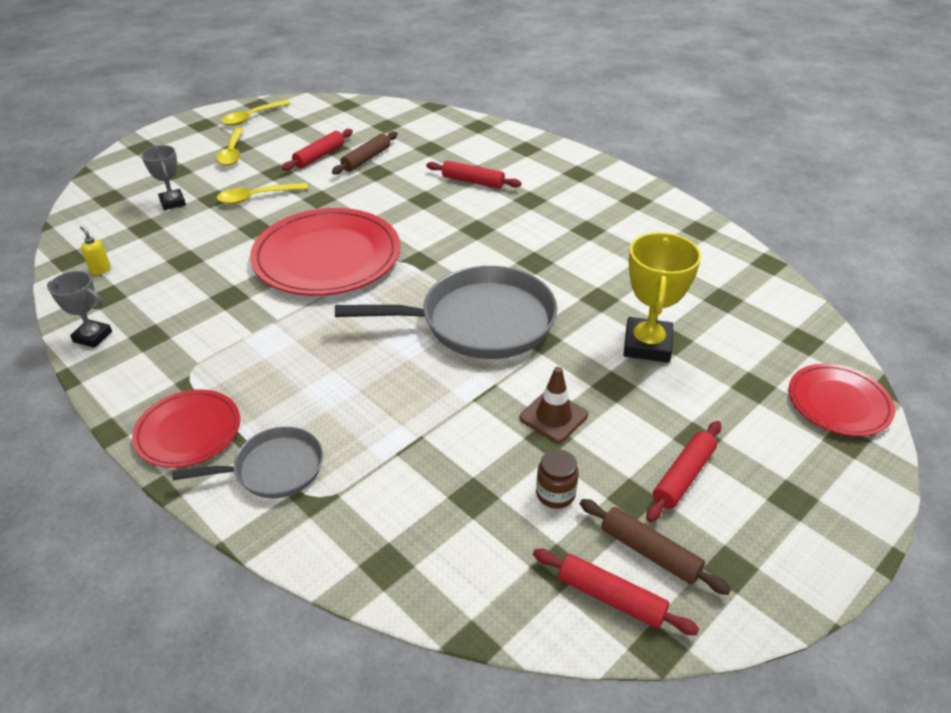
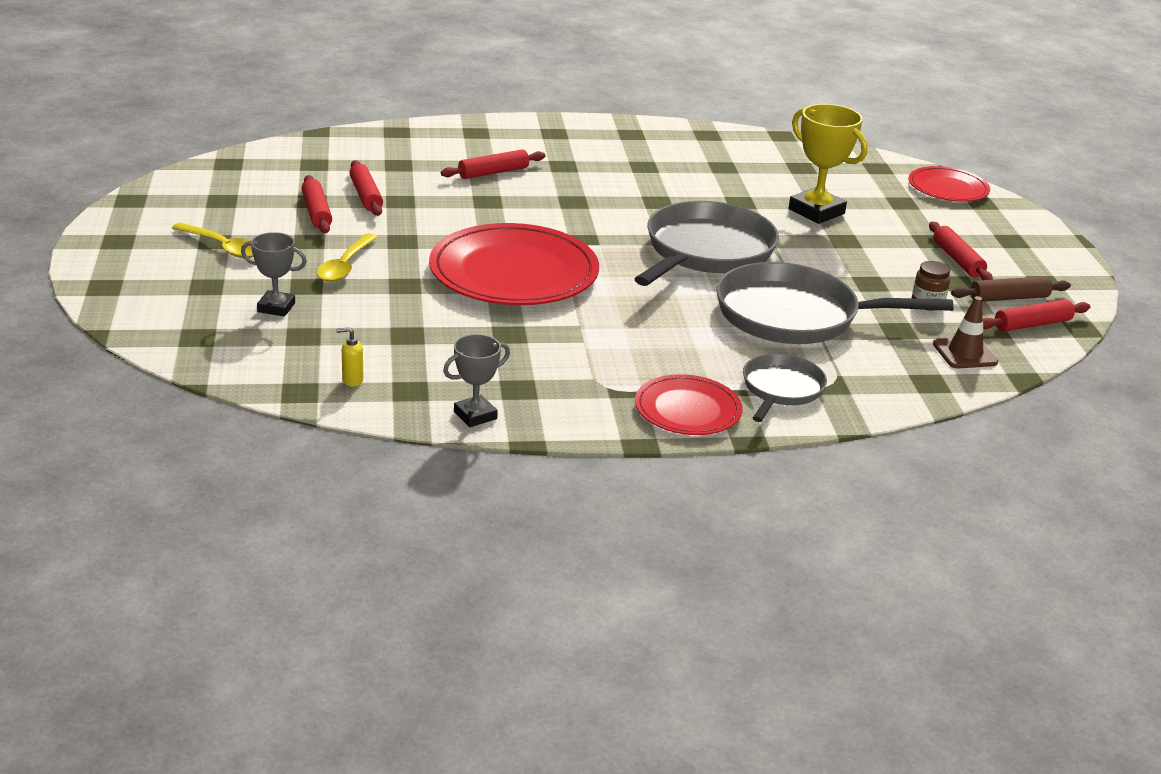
camera: 55 degrees left, 10 degrees down
(252, 117) = (158, 212): yellow spoon -> none
(366, 159) = (366, 196): brown rolling pin -> red rolling pin
(422, 419) = (794, 315): none -> grey pan
(553, 416) = (851, 272): brown traffic cone -> brown traffic cone (965, 353)

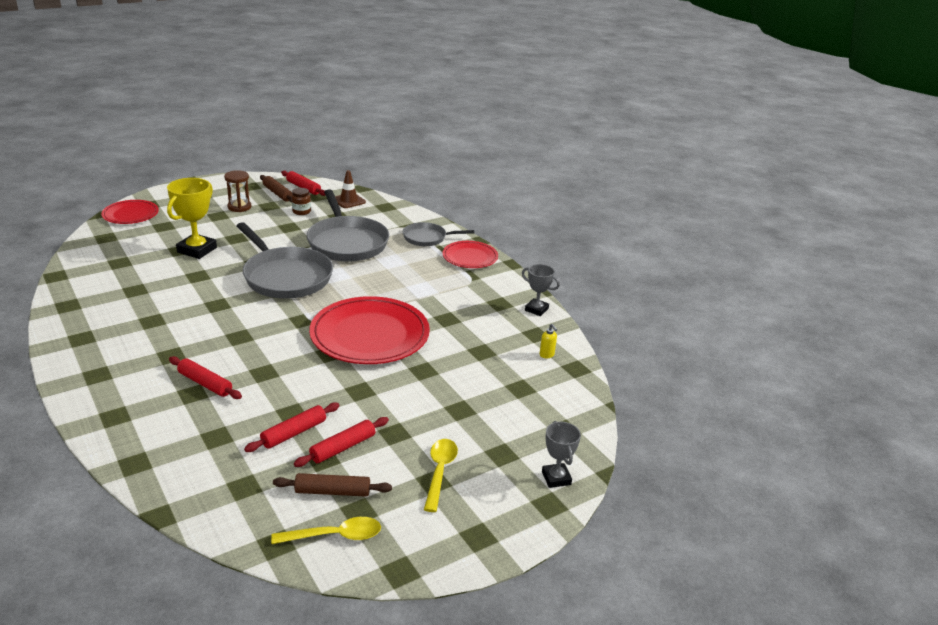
camera: 115 degrees left, 0 degrees up
(260, 195) = (332, 492): none -> brown rolling pin
(276, 307) = (499, 411): grey trophy -> grey trophy (556, 478)
(345, 266) = (418, 403): yellow spoon -> yellow spoon (334, 536)
(706, 251) = (285, 277): grey pan -> grey pan turned 135 degrees counterclockwise
(957, 260) = (239, 207): red rolling pin -> brown hourglass

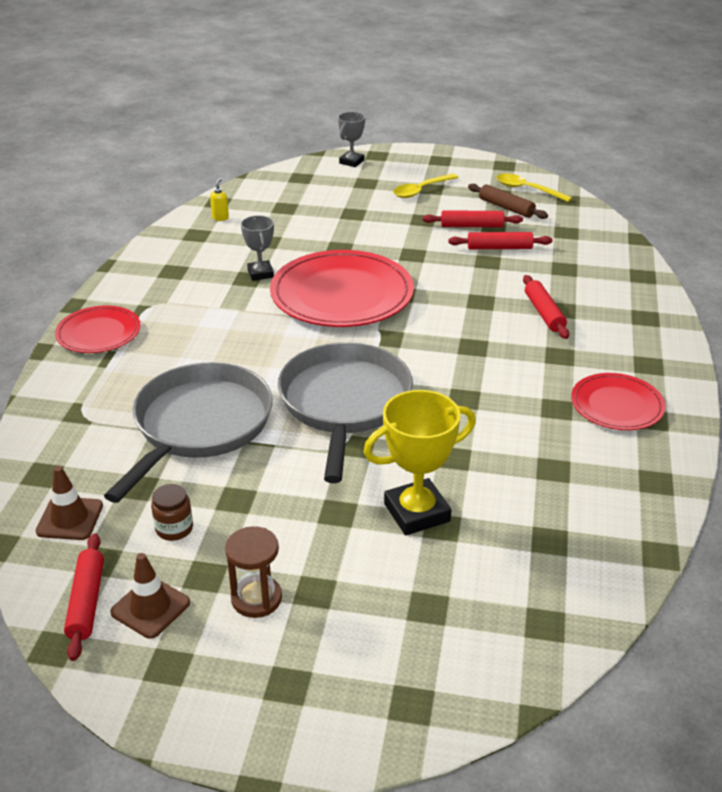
camera: 135 degrees left, 5 degrees up
(130, 214) = (466, 682): red plate -> red plate (617, 405)
(277, 193) = (150, 607): brown rolling pin -> brown traffic cone
(427, 238) = (93, 384): grey pan -> none
(536, 309) = (152, 252): grey trophy -> grey trophy (260, 273)

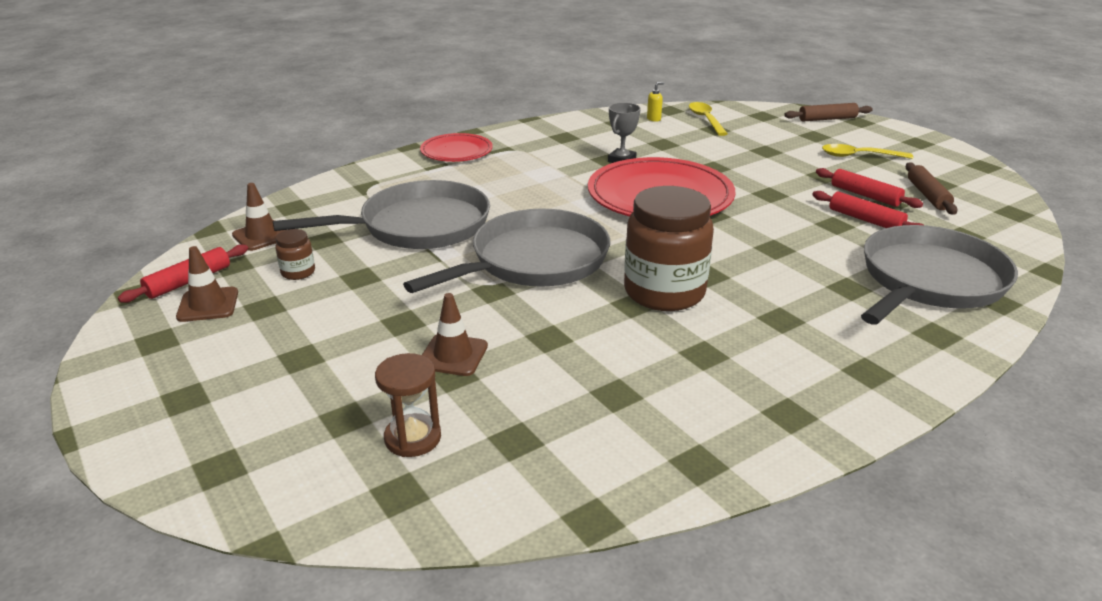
camera: 45 degrees right, 5 degrees down
(256, 598) = (263, 338): brown hourglass -> brown hourglass (413, 438)
(351, 162) = (827, 119): grey trophy -> brown rolling pin
(417, 512) = (453, 355): yellow trophy -> brown traffic cone
(468, 376) = (664, 292): none -> brown jar
(527, 190) = (977, 190): yellow spoon -> yellow spoon (706, 120)
(544, 313) = (823, 282): red rolling pin -> none
(594, 279) = (929, 281): none -> grey pan
(617, 405) = (770, 383): red plate -> none

